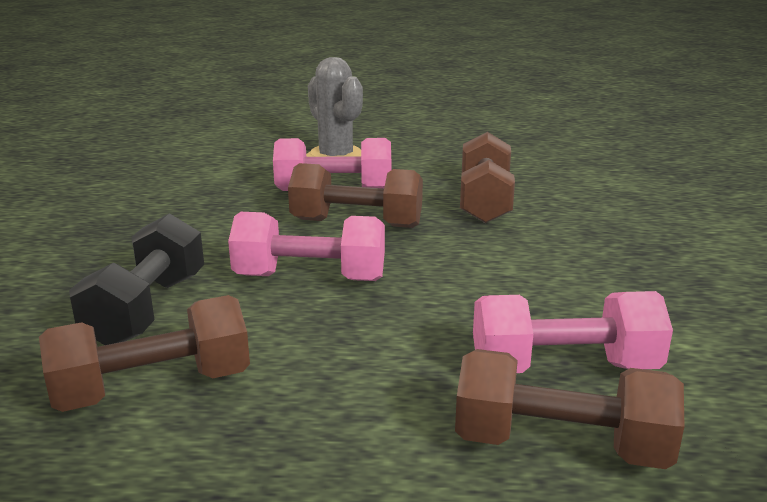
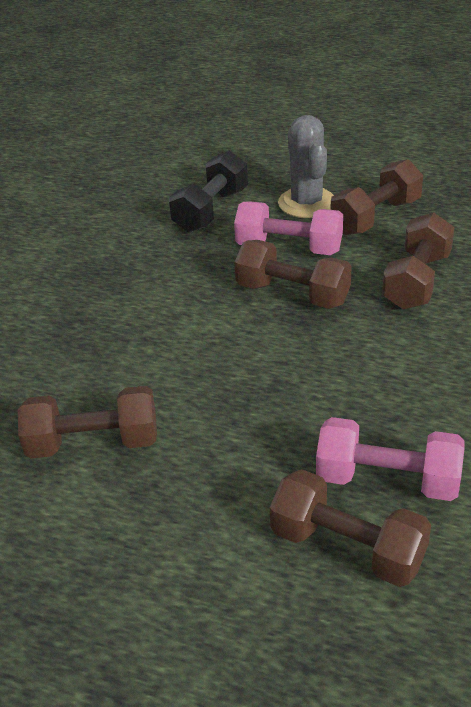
camera: 20 degrees right, 15 degrees up
(147, 309) = (106, 367): black dumbbell -> black dumbbell (211, 210)
(310, 278) = (233, 353): pink dumbbell -> none
(413, 162) = (376, 217): none -> brown dumbbell

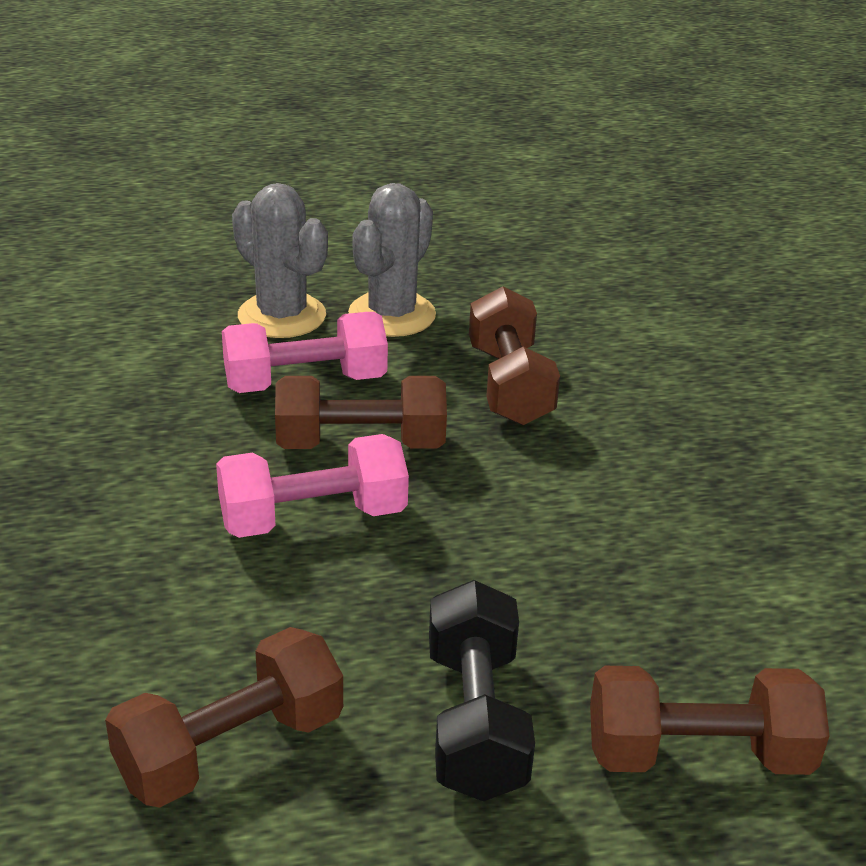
camera: 35 degrees left, 5 degrees down
(211, 210) = (146, 356): black dumbbell -> black dumbbell (475, 720)
(376, 217) = (392, 315): brown dumbbell -> grey cactus
(387, 480) = (675, 648): pink dumbbell -> pink dumbbell (313, 517)

